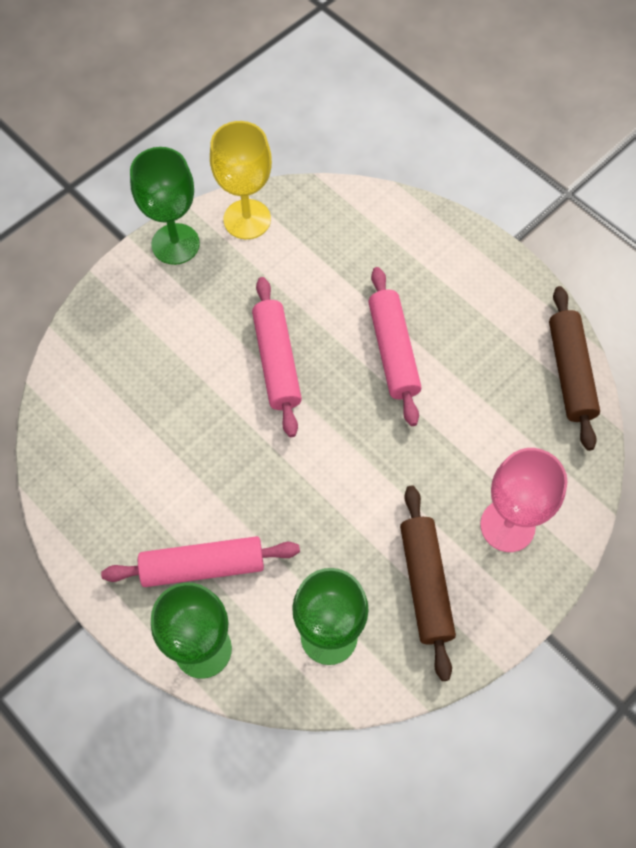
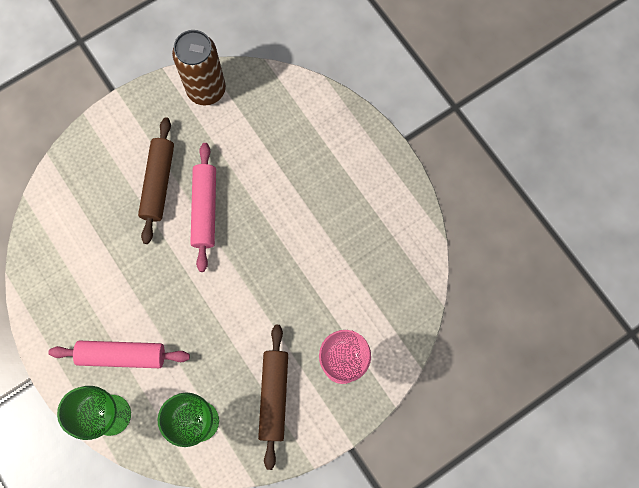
camera: 10 degrees right, 10 degrees up
(175, 244) = (149, 102): green goblet -> none
(247, 219) = (206, 90): yellow goblet -> brown can
(393, 351) = (291, 215): pink rolling pin -> none
(570, 373) = (417, 254): brown rolling pin -> brown rolling pin (158, 183)

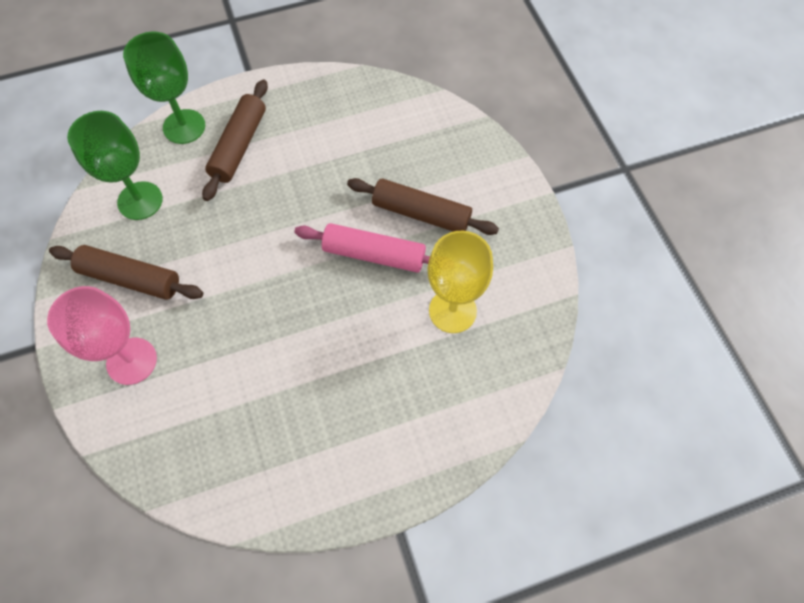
camera: 105 degrees right, 10 degrees down
(122, 355) = (239, 146): pink rolling pin -> brown rolling pin
(206, 90) = (531, 288): brown can -> none
(239, 140) = (452, 311): none -> yellow goblet

